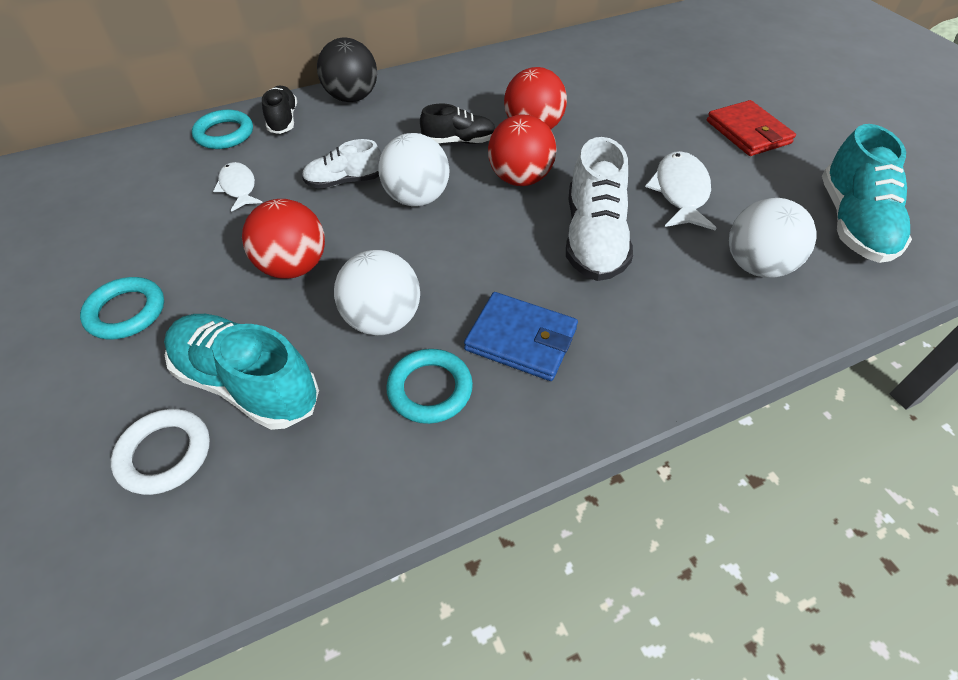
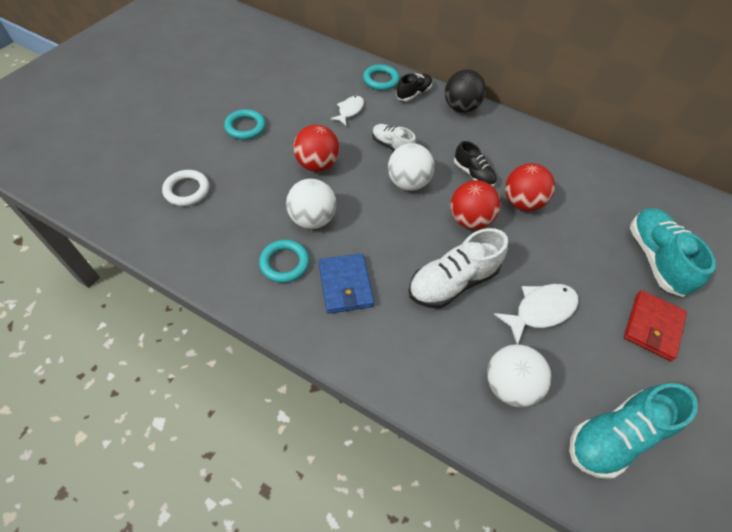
camera: 50 degrees right, 5 degrees up
(248, 384) = (239, 193): turquoise shoe -> turquoise shoe (655, 259)

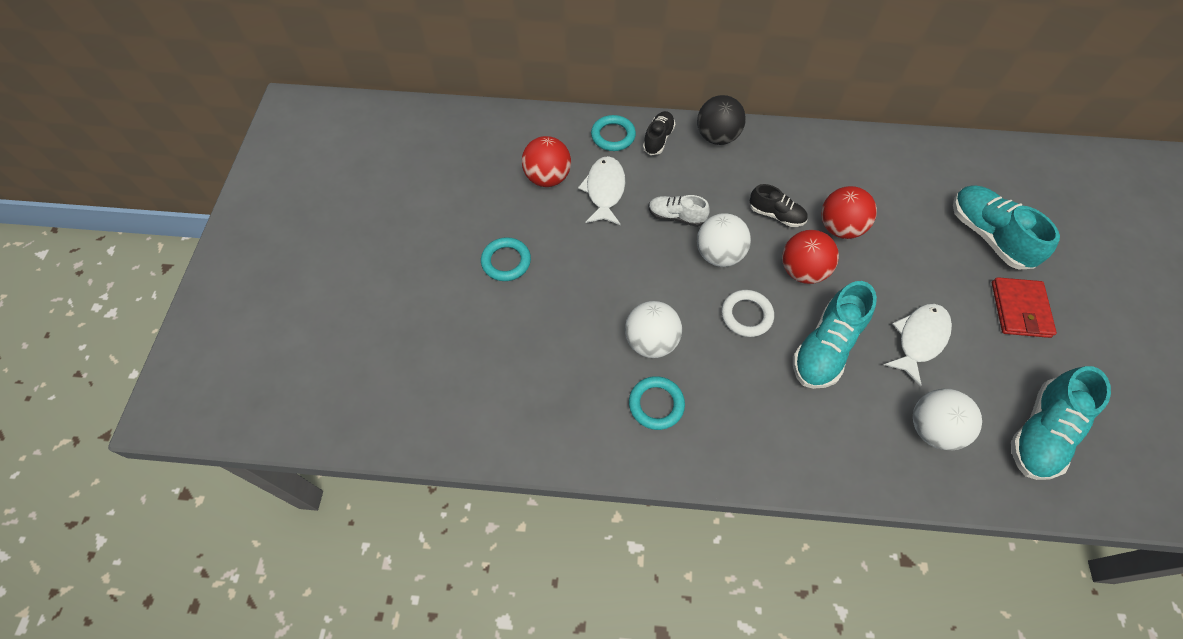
camera: 20 degrees left, 5 degrees up
(187, 190) = (498, 368): white ring -> white ring (746, 315)
(317, 165) = (614, 274): red ball -> red ball (547, 178)
(345, 285) = (729, 399): blue wallet -> none
(349, 110) = (604, 190): white fish -> white fish, size x1.54
(452, 282) = (826, 347): white shoe -> turquoise shoe

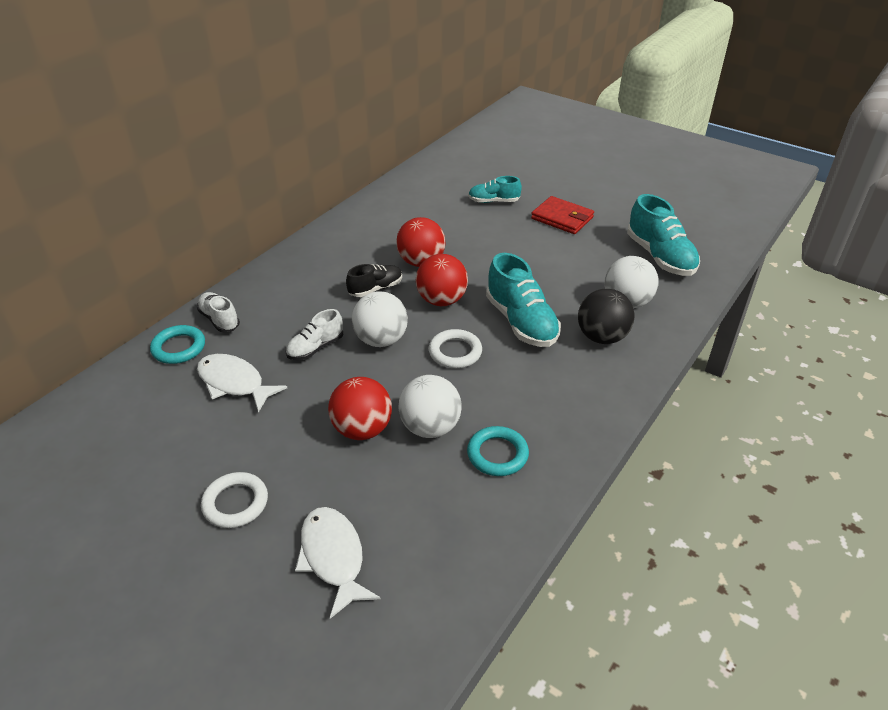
camera: 60 degrees left, 20 degrees down
(506, 261) = (235, 503): turquoise ring -> white ring
(547, 178) = (170, 420): red ball -> red ball (362, 429)
(658, 139) = (219, 320): black shoe -> white shoe
(717, 137) = (261, 283): black ball -> black ball (602, 337)
(919, 339) = (550, 273): white fish -> white fish (333, 557)
(988, 236) = (493, 201): turquoise shoe -> turquoise shoe, size x0.58

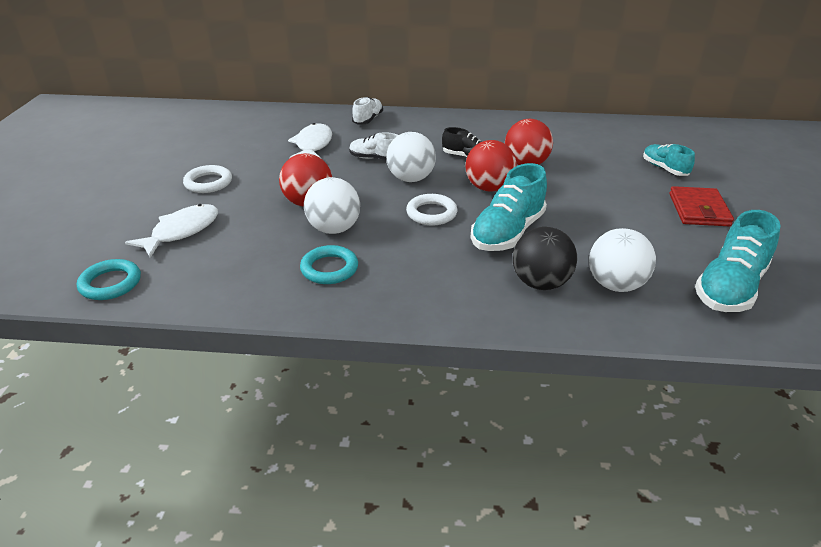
camera: 60 degrees right, 5 degrees down
(179, 348) = (328, 118): turquoise ring -> turquoise ring (110, 283)

